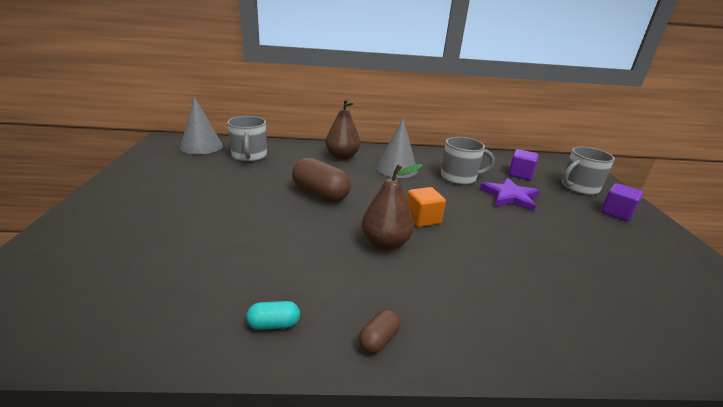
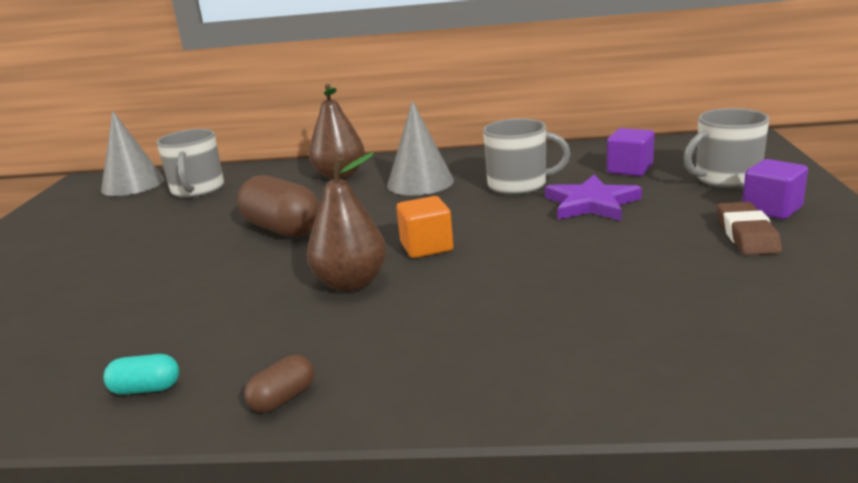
camera: 10 degrees right, 5 degrees down
(612, 230) = (746, 235): none -> brown eraser

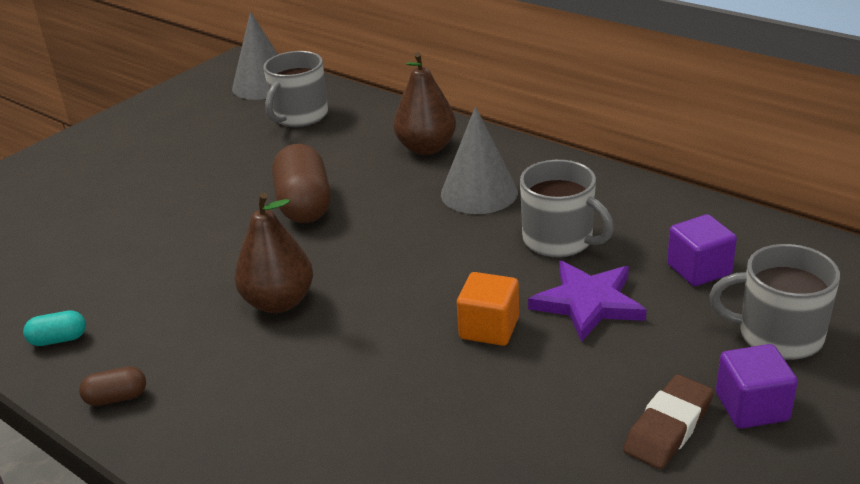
camera: 35 degrees right, 10 degrees up
(146, 389) = (59, 339): turquoise capsule -> turquoise capsule turned 45 degrees counterclockwise
(426, 247) = (379, 287): orange cube -> orange cube (489, 328)

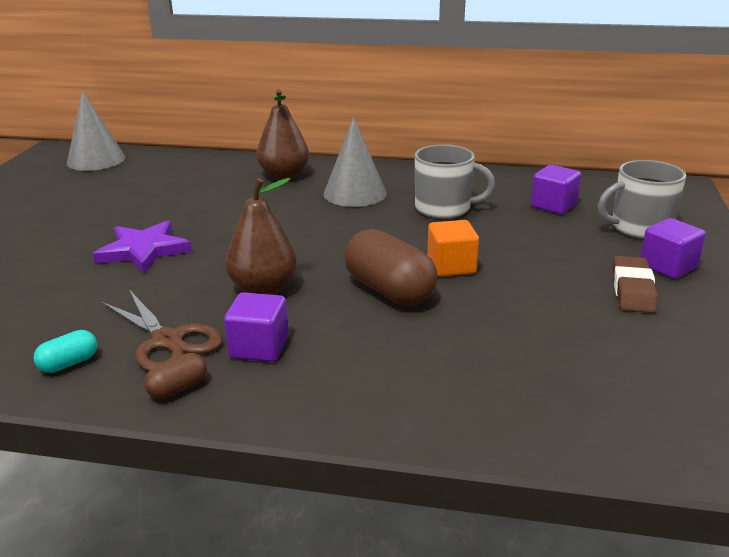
camera: 30 degrees left, 5 degrees down
(149, 340) = (167, 341): none -> brown scissors
(217, 374) = (259, 347): none -> purple cube
(299, 116) = (152, 174): grey mug -> none
(304, 205) = (218, 225): brown capsule -> brown capsule (389, 291)
(588, 303) = (503, 237): purple star -> purple star (143, 250)

